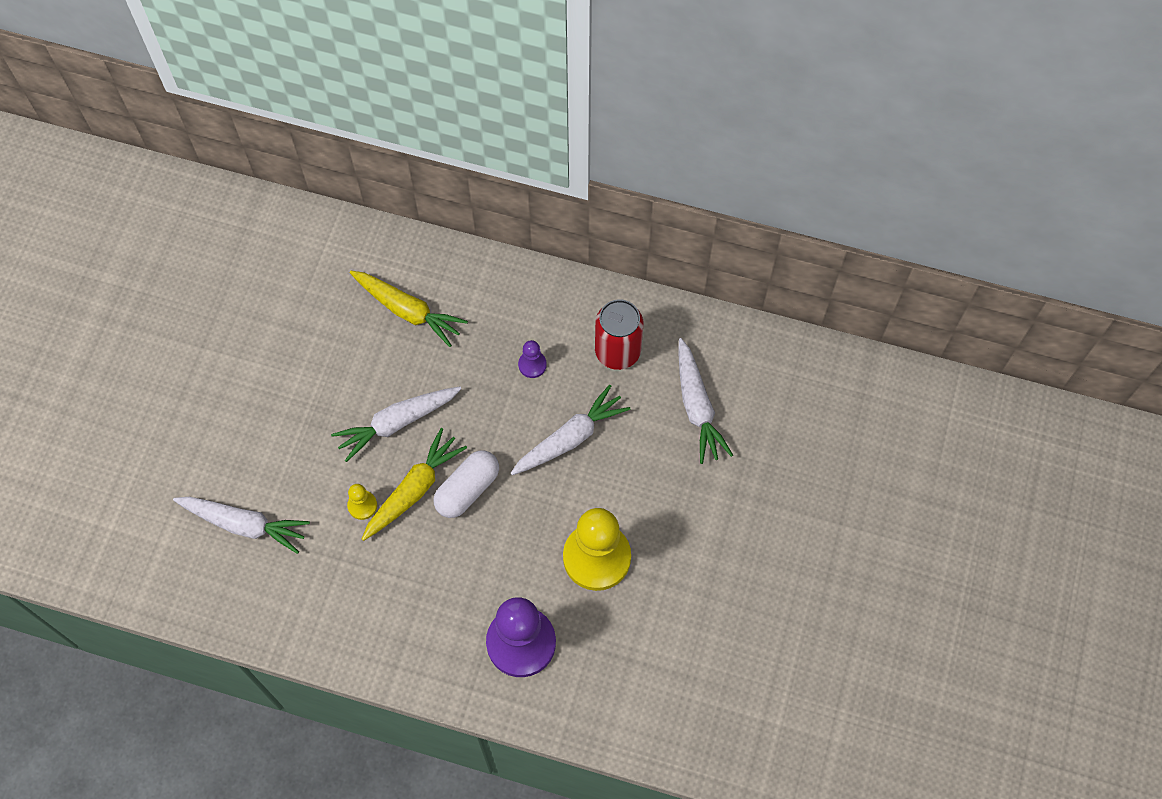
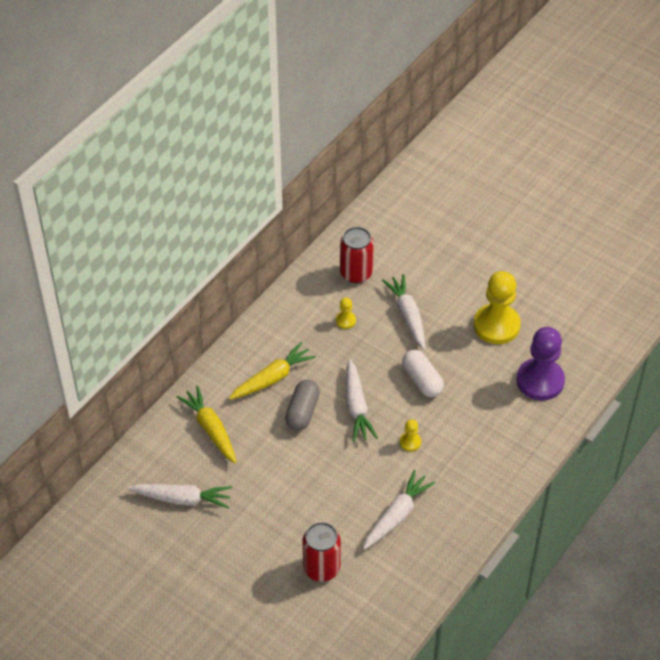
camera: 70 degrees left, 15 degrees down
(143, 462) = (321, 568): none -> red can
(367, 363) = (302, 412): none -> grey capsule
(414, 490) = (410, 410): yellow carrot -> yellow carrot (210, 429)
(532, 365) = (345, 320): purple pawn -> yellow pawn
(697, 407) = (413, 245): white carrot -> white carrot (182, 499)

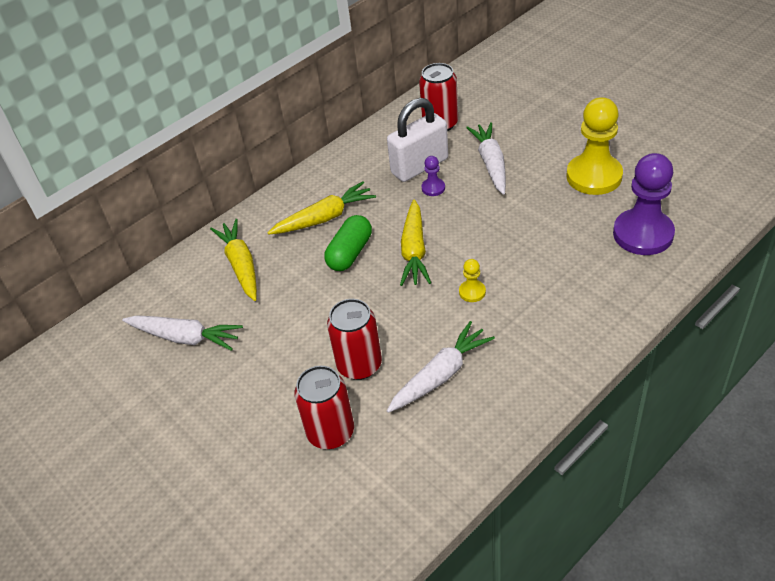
camera: 15 degrees right, 5 degrees down
(302, 412) = (350, 253): grey capsule -> green capsule
(332, 512) = (359, 365): none -> red can
(345, 320) = (419, 166): yellow pawn -> white padlock
(356, 406) = (414, 251): white carrot -> yellow carrot
(361, 343) = (433, 188): none -> purple pawn
(422, 380) = (497, 227): white capsule -> none

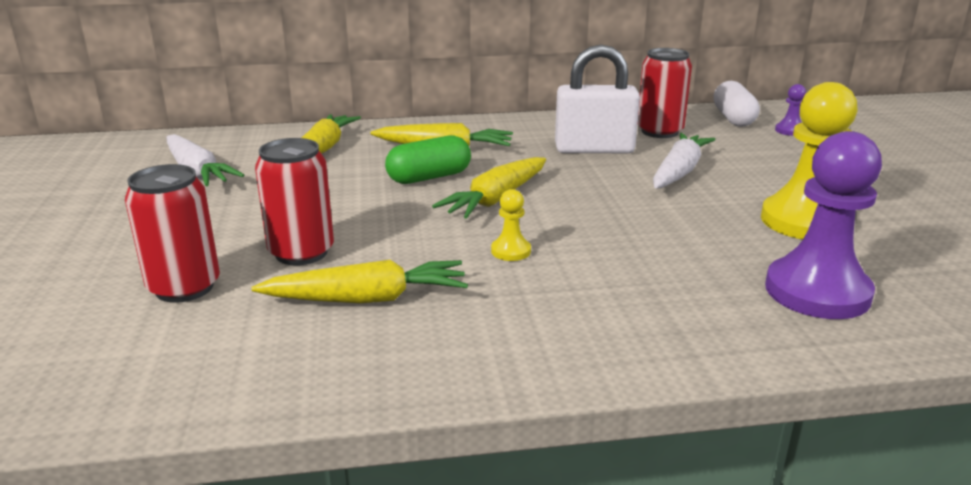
camera: 30 degrees right, 20 degrees down
(433, 188) = (586, 167): purple pawn -> purple pawn (789, 131)
(440, 375) = (367, 299): white carrot -> yellow carrot
(471, 84) = (733, 118): none -> white capsule

